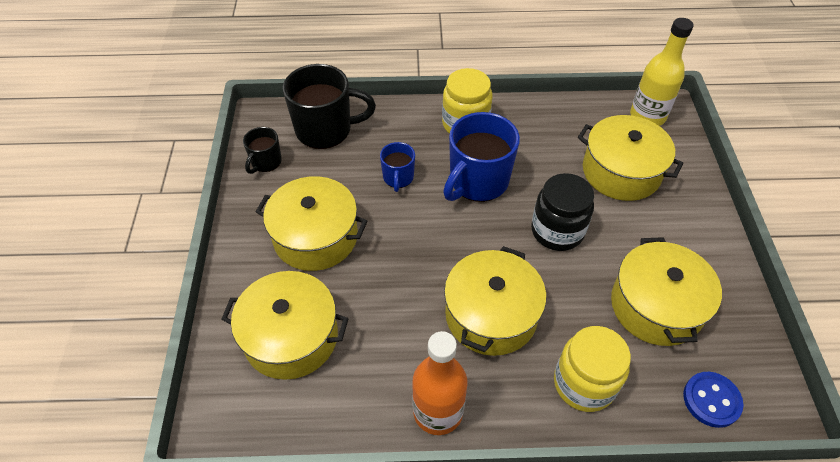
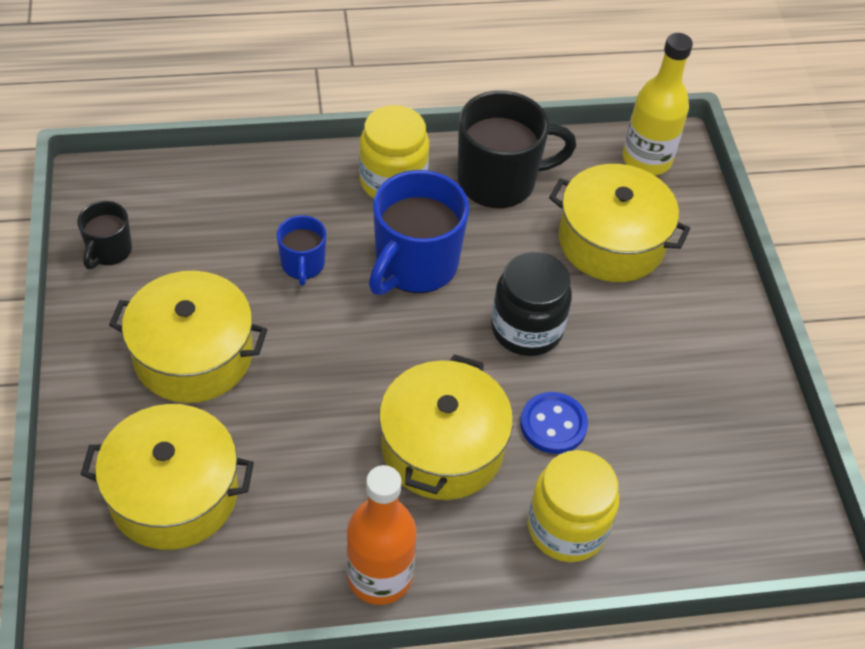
camera: 10 degrees left, 0 degrees up
(325, 130) = (191, 198): black mug -> black mug (499, 181)
(656, 306) = (658, 422): yellow pot -> none
(711, 400) = (727, 537): blue button -> blue button (553, 424)

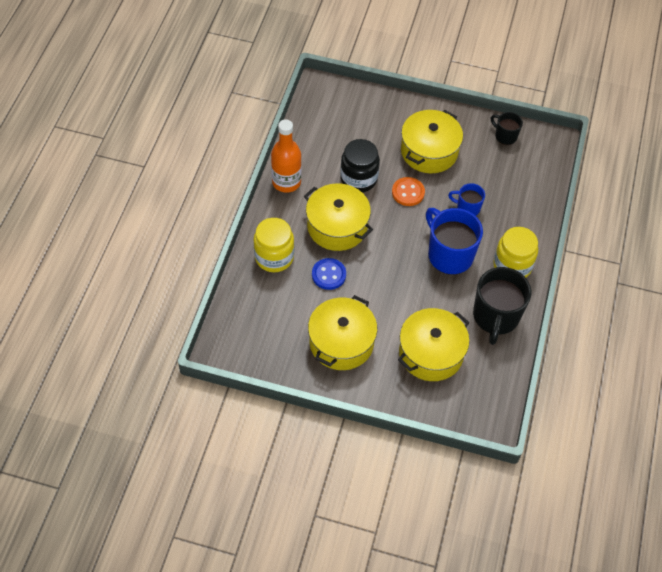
camera: 115 degrees right, 5 degrees up
(174, 493) = (359, 126): yellow pot -> yellow pot (341, 342)
(309, 360) = (408, 192): none -> orange button
(526, 329) = (389, 287): black jar -> black jar (358, 179)
(646, 160) = (486, 402): yellow bottle -> none

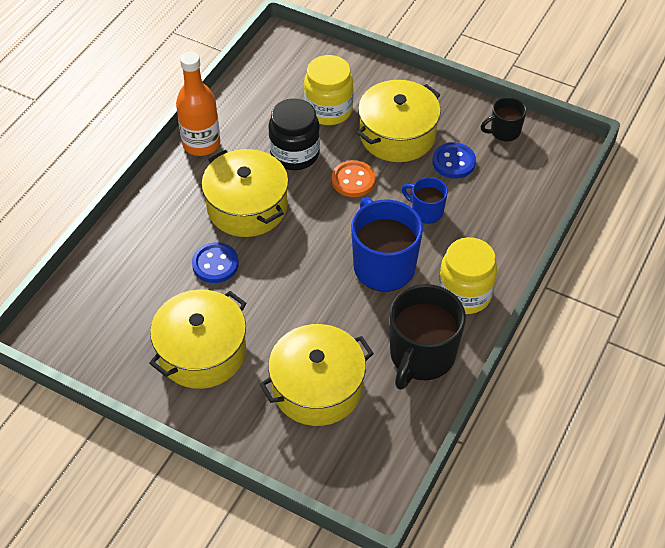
camera: 15 degrees right, 5 degrees down
(274, 257) = (153, 231): yellow jar -> yellow jar (328, 110)
(476, 166) = (453, 162): none -> blue button
(505, 136) = (504, 131): black mug -> black mug turned 75 degrees counterclockwise

